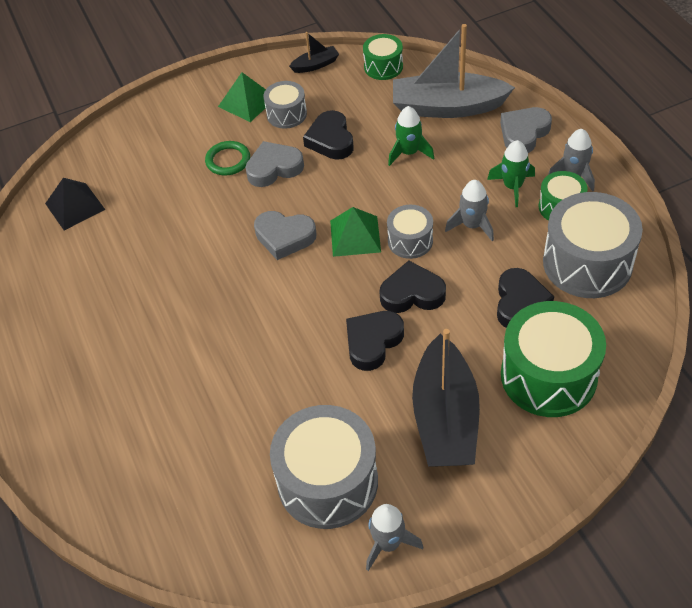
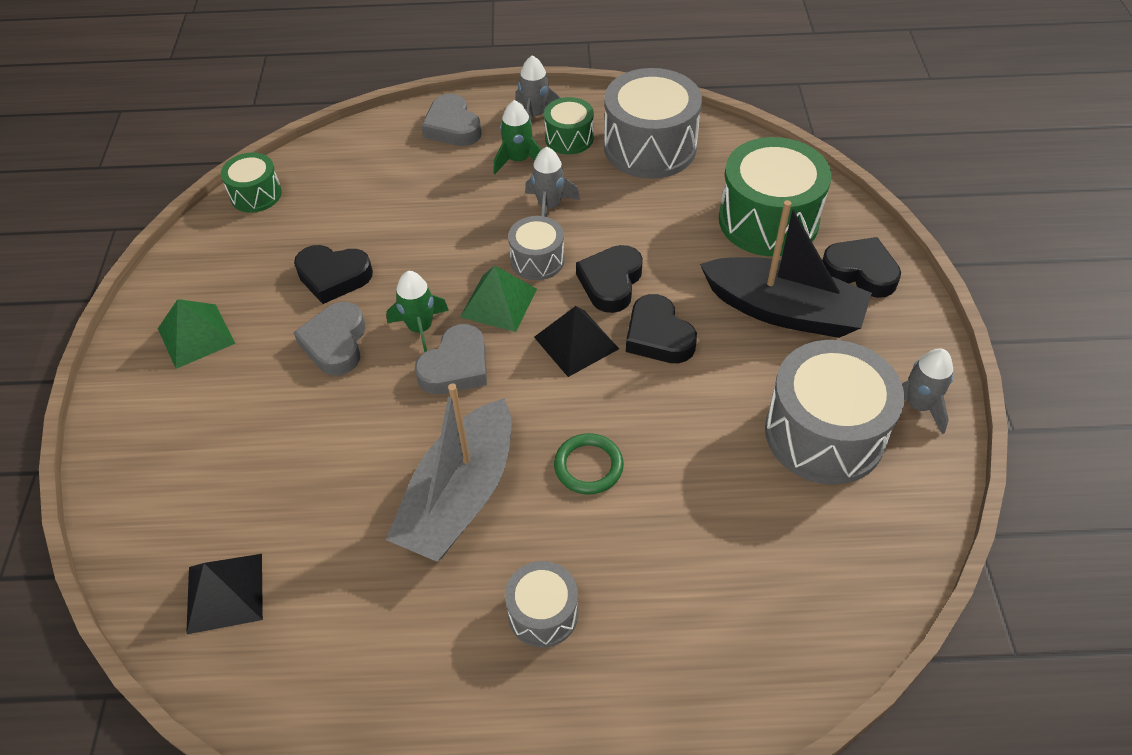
camera: 70 degrees left, 0 degrees up
(228, 160) = (284, 385): green ring -> green ring (588, 466)
(286, 114) = (254, 304): grey drum -> grey drum (543, 613)
(315, 65) = (194, 251): black boat -> none
(340, 295) = (576, 342): none -> black pyramid
(409, 153) = (409, 218): green rocket -> green rocket (420, 328)
(447, 107) = (367, 166): grey boat -> grey boat (460, 496)
(520, 303) = (671, 208): black heart -> black heart (860, 272)

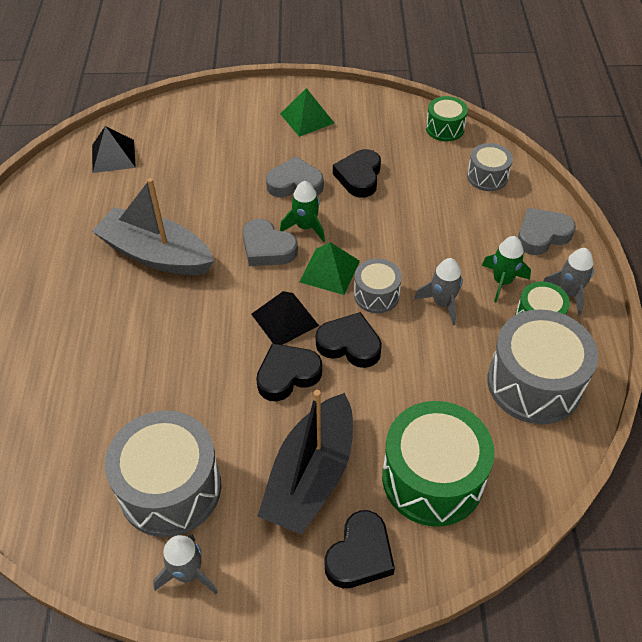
camera: 90 degrees right, 0 degrees up
(543, 613) = (60, 298): grey drum -> grey drum (487, 177)
(588, 466) = (167, 324): green ring -> none

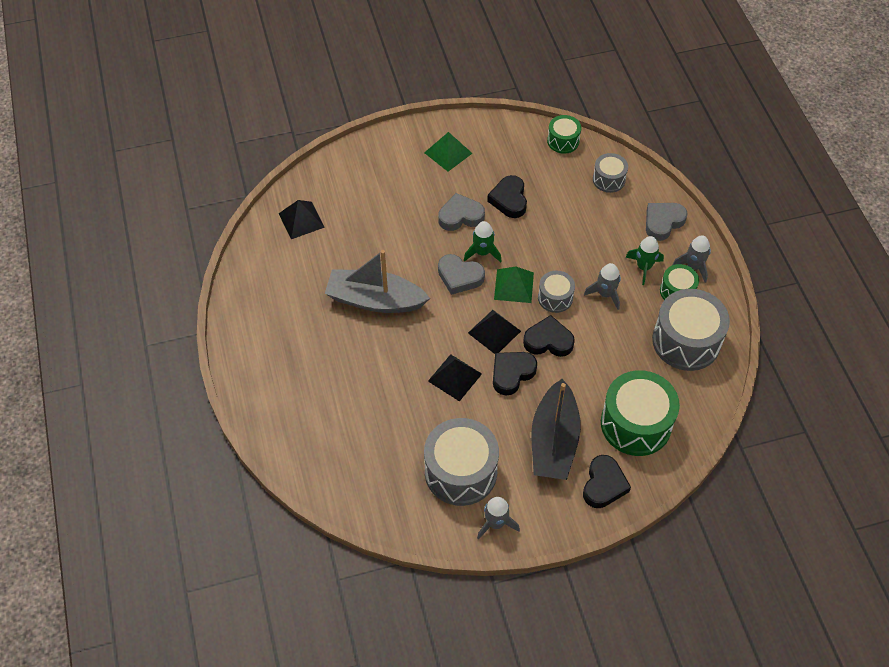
camera: 15 degrees left, 5 degrees up
(213, 364) = (454, 377): none -> black pyramid

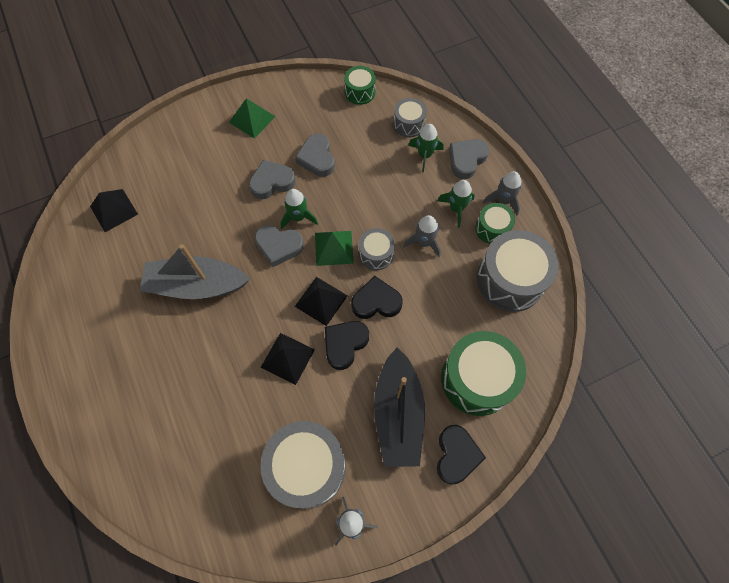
camera: 10 degrees left, 10 degrees up
(509, 200) = (317, 158): black heart -> grey heart
(620, 212) = (424, 155): none -> green rocket

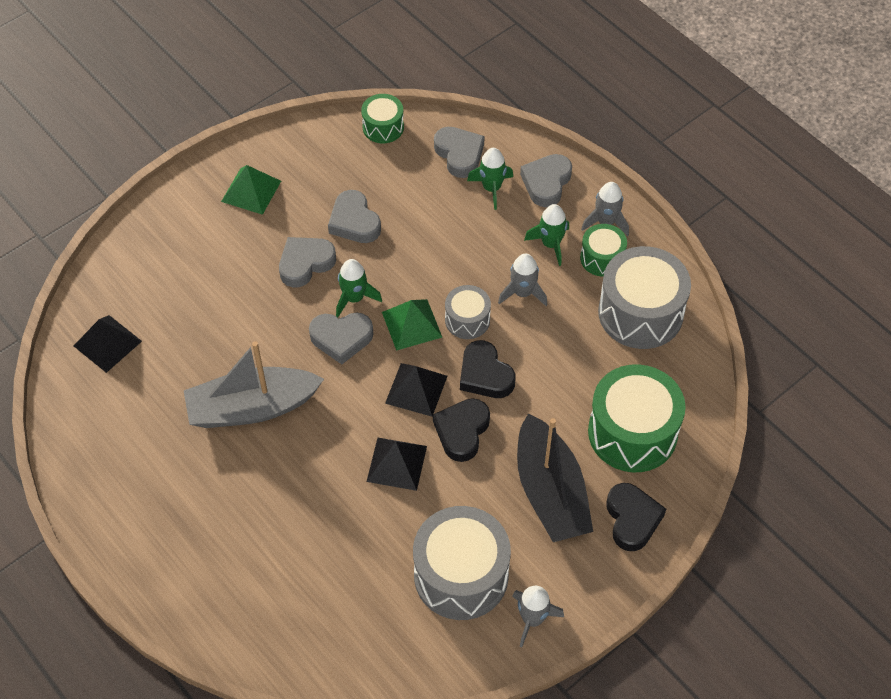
camera: 15 degrees left, 10 degrees down
(376, 302) = (485, 375): black heart -> black heart turned 105 degrees counterclockwise
(408, 124) = (459, 154): grey drum -> grey heart

